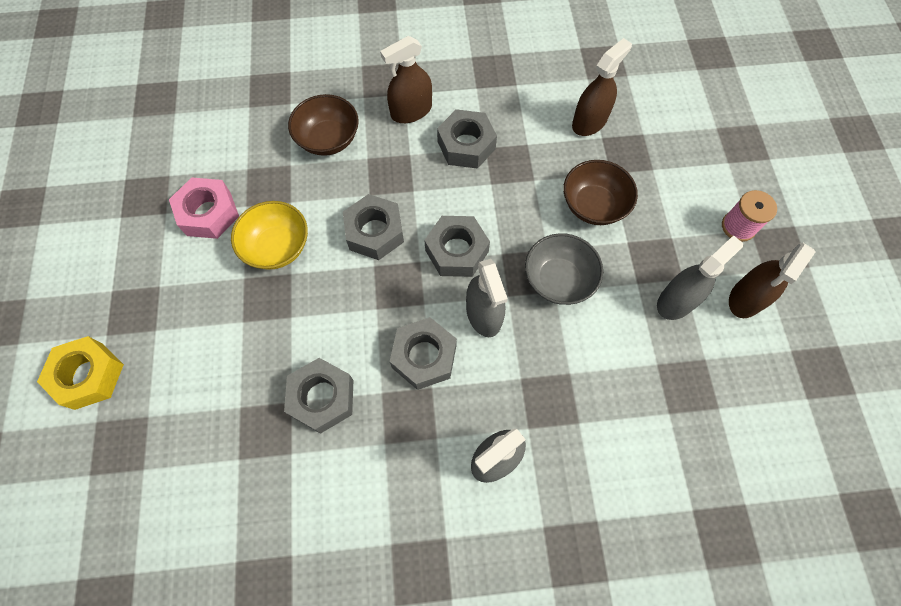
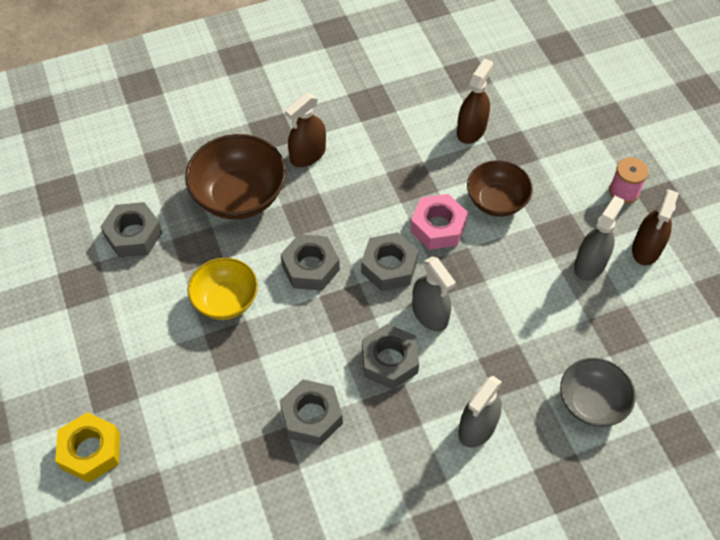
camera: 15 degrees left, 10 degrees down
(208, 213) = (150, 286): pink nut -> pink nut (438, 227)
(328, 139) = (239, 196): brown bowl -> brown bowl, size x1.52
(466, 145) = (368, 174): grey nut -> grey nut (133, 235)
(558, 280) = (485, 270): grey bowl -> grey bowl (591, 402)

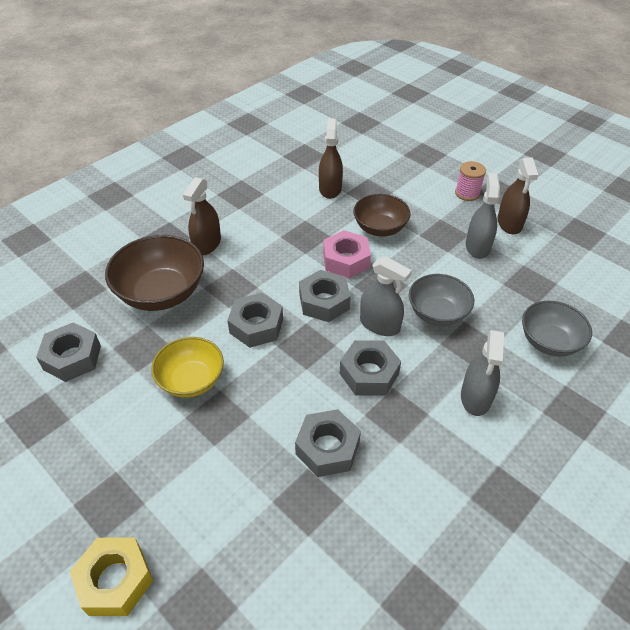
camera: 25 degrees left, 10 degrees down
(496, 325) = (437, 313): none -> grey bowl

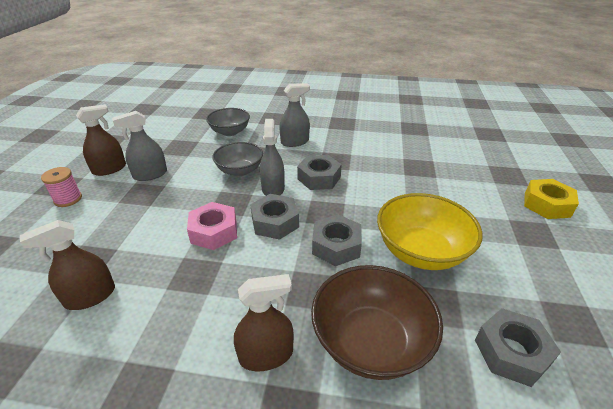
camera: 125 degrees left, 10 degrees down
(191, 380) = (421, 251): yellow bowl -> yellow bowl, size x1.52
(327, 448) = (385, 173): grey nut -> none
(380, 228) = (152, 230): brown bowl -> none

